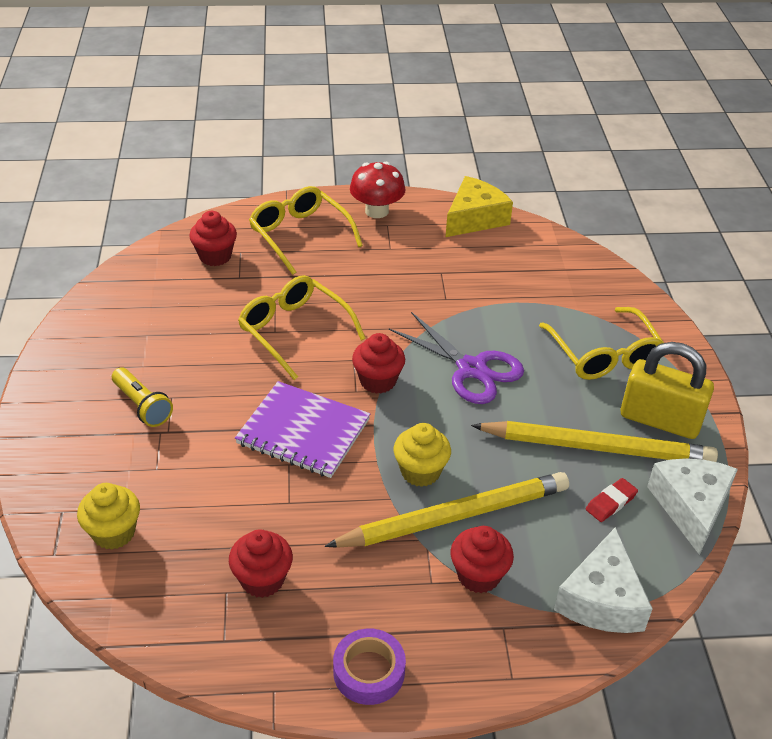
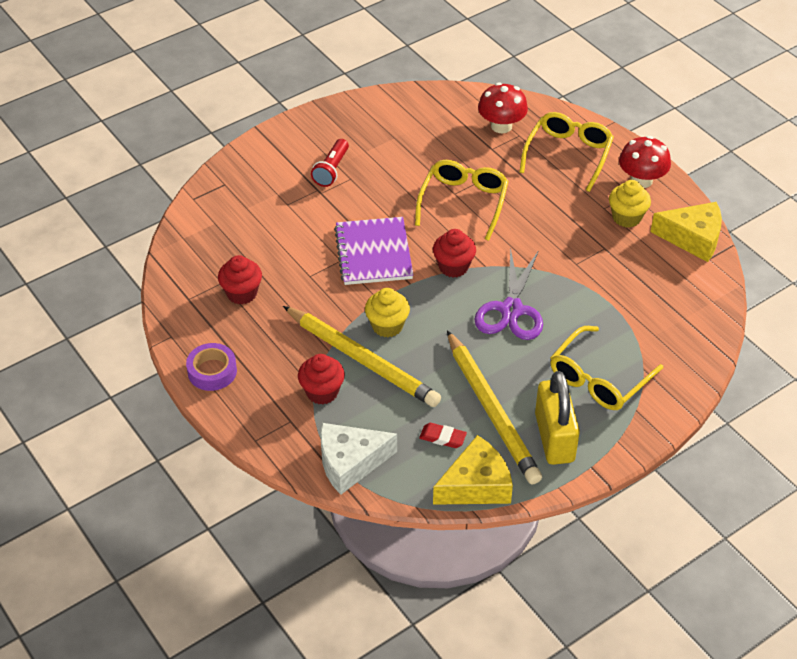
camera: 60 degrees right, 5 degrees up
(114, 533) = (226, 213): yellow cupcake -> yellow cupcake (626, 217)
(142, 406) = (331, 170): yellow flashlight -> red flashlight
(215, 256) = (501, 126): red cupcake -> red mushroom
(691, 507) = (476, 485): white cheese -> yellow cheese

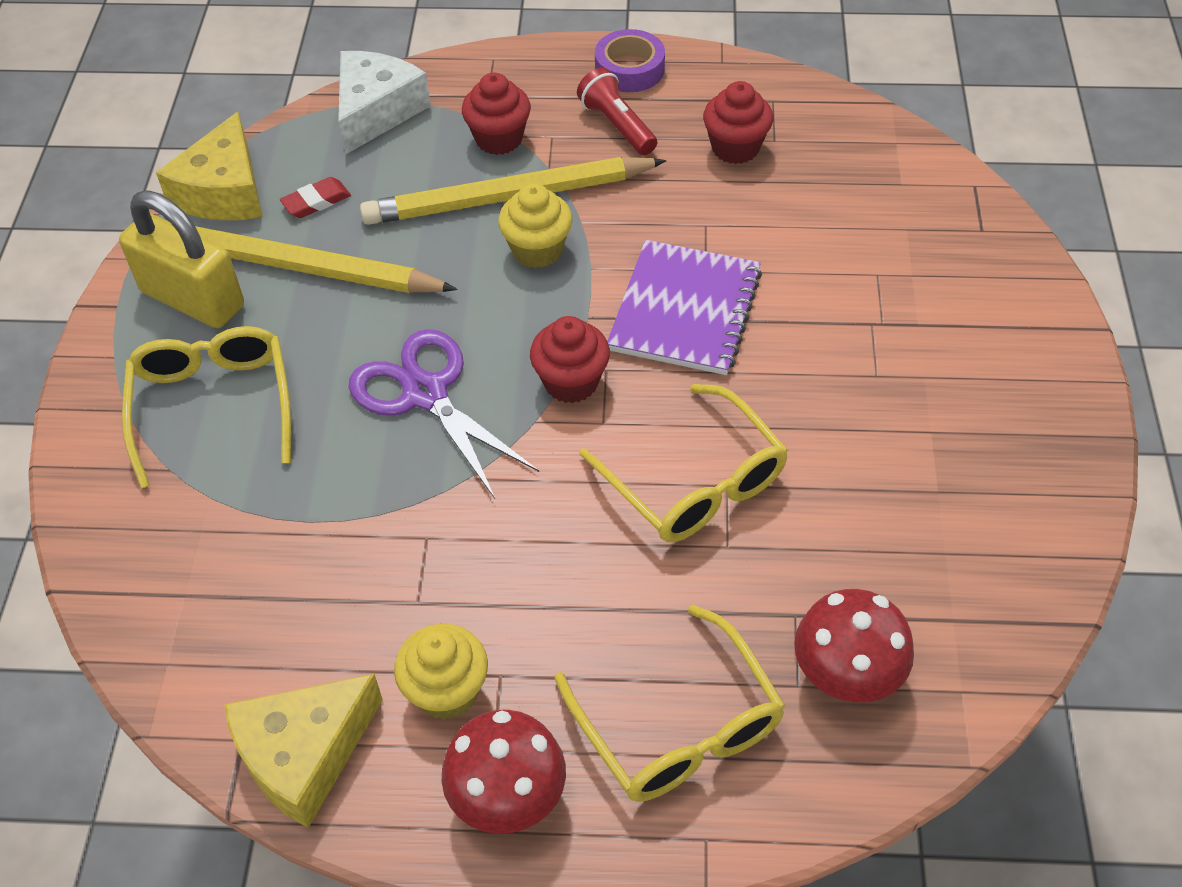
camera: 130 degrees right, 5 degrees up
(331, 170) = (915, 363): red flashlight -> red flashlight (617, 126)
(373, 253) = (685, 310): purple notebook -> purple notebook turned 75 degrees clockwise

